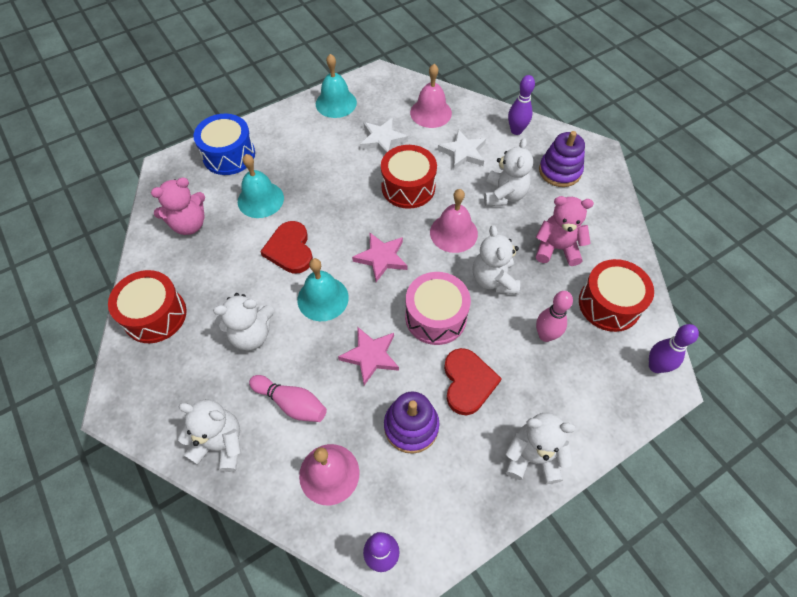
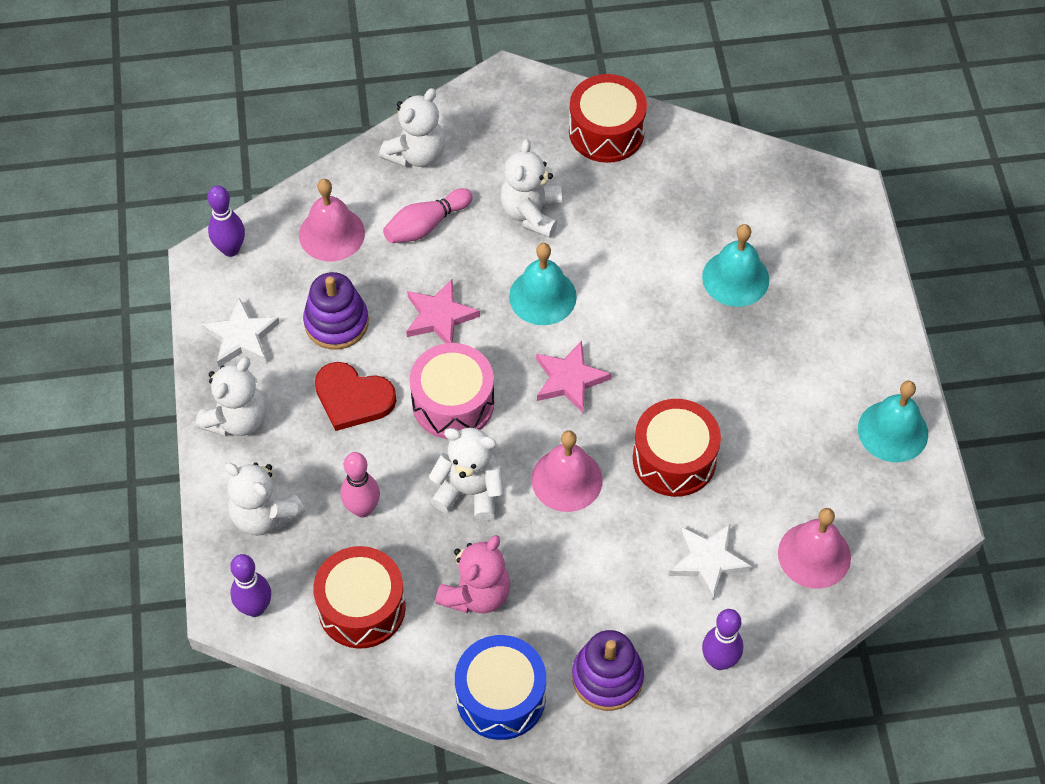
camera: 115 degrees right, 0 degrees up
(189, 224) = (729, 192): pink teddy bear -> none
(229, 155) = (837, 264): blue drum -> blue drum (501, 696)
(290, 249) = (634, 285): red heart -> none
(382, 139) = (784, 463): white star -> white star (241, 337)
(504, 195) = (600, 575): white teddy bear -> white teddy bear (264, 515)

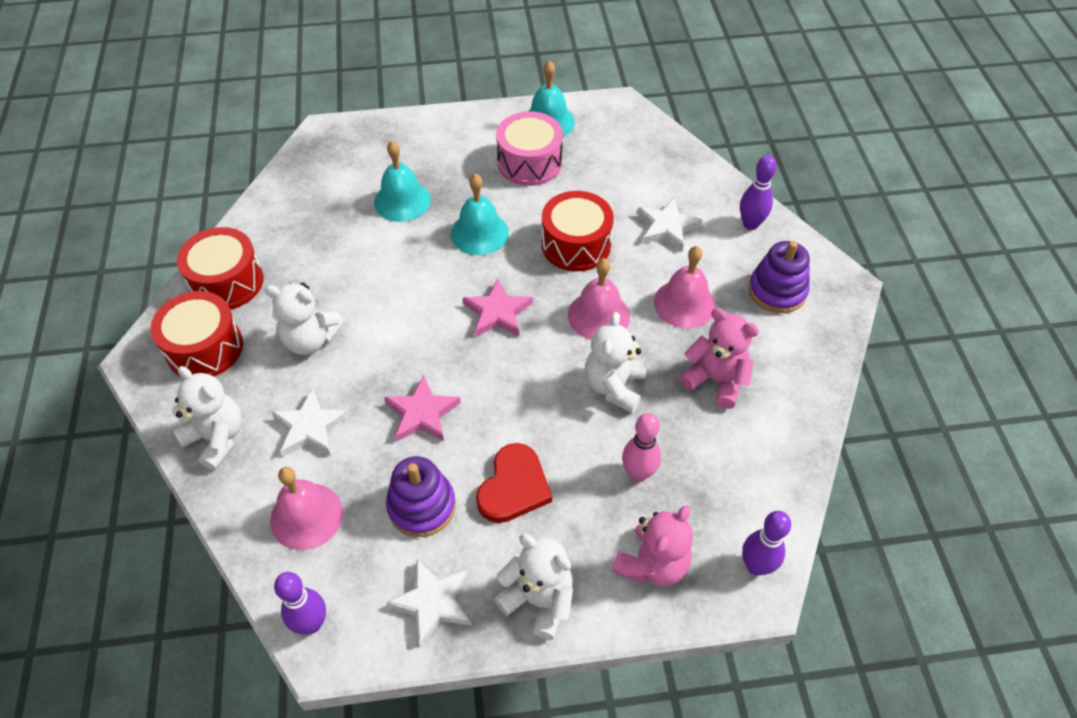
camera: 90 degrees left, 5 degrees down
(264, 515) = (652, 564): white teddy bear -> pink teddy bear
(361, 607) = (742, 470): red drum -> red drum (204, 348)
(426, 225) = (310, 427): pink bowling pin -> white star
(453, 403) = (520, 400): pink drum -> pink drum (529, 162)
(501, 696) = (808, 362): blue drum -> none
(542, 296) = (407, 331): turquoise bell -> turquoise bell (479, 233)
(814, 555) = (655, 168): pink bell -> pink bell (684, 303)

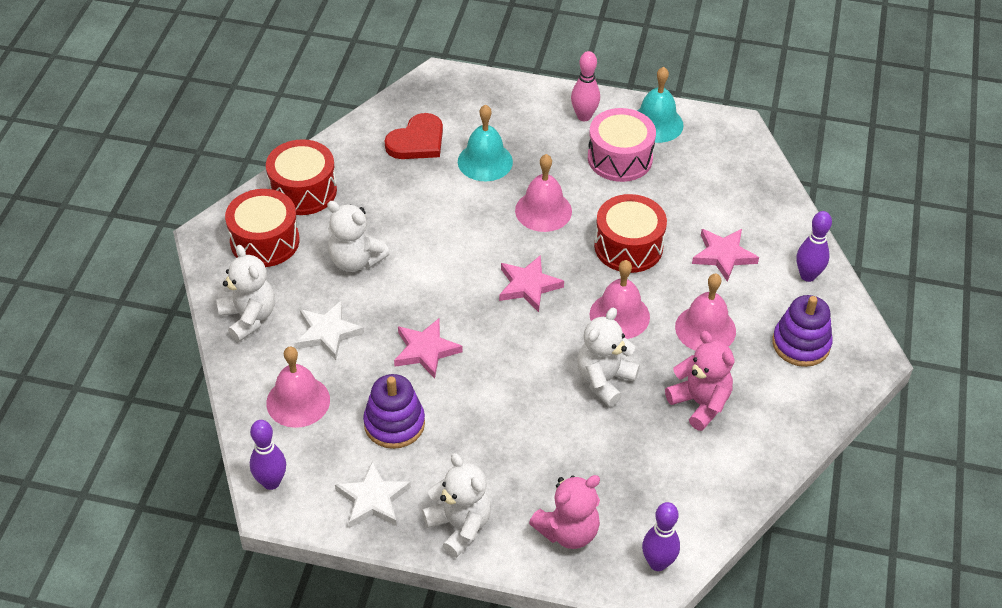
camera: 20 degrees right, 5 degrees down
(479, 233) = (543, 210): turquoise bell -> pink bell
(513, 487) = (478, 433): red heart -> red heart (417, 141)
(638, 473) = (591, 457): pink bowling pin -> pink bowling pin (584, 116)
(667, 227) = (723, 255): white star -> pink star

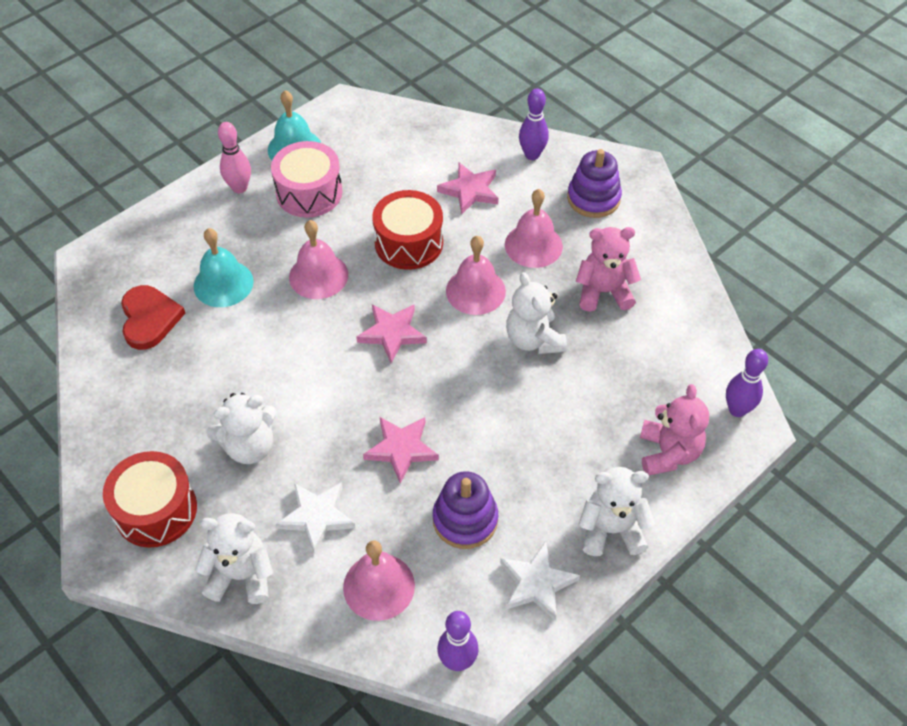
camera: 55 degrees left, 5 degrees up
(303, 191) = (122, 442): red drum -> none

